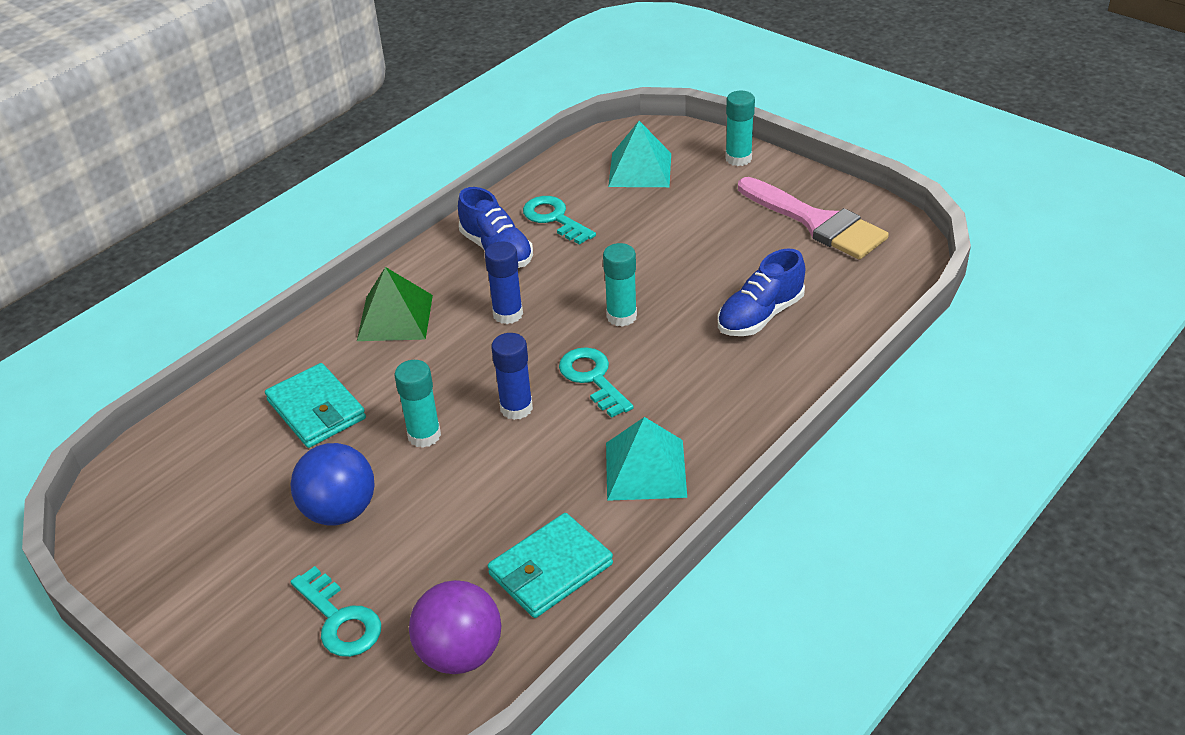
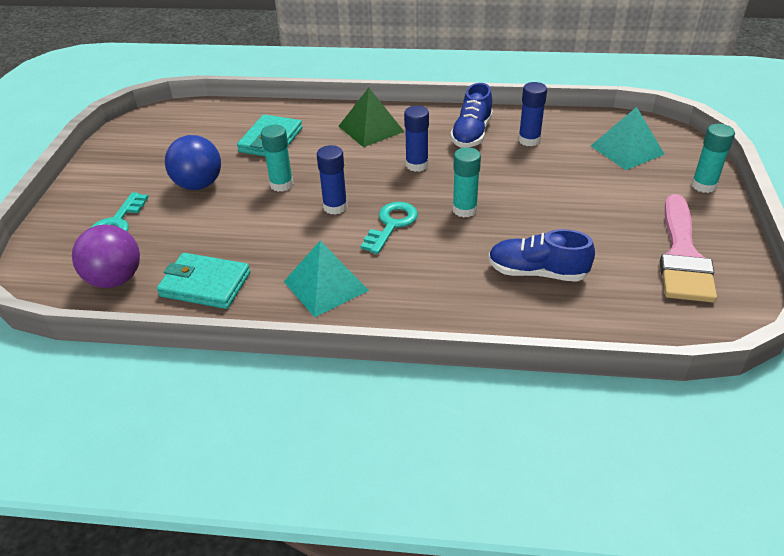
camera: 55 degrees right, 0 degrees up
(554, 218) = (529, 140): turquoise key -> blue glue stick

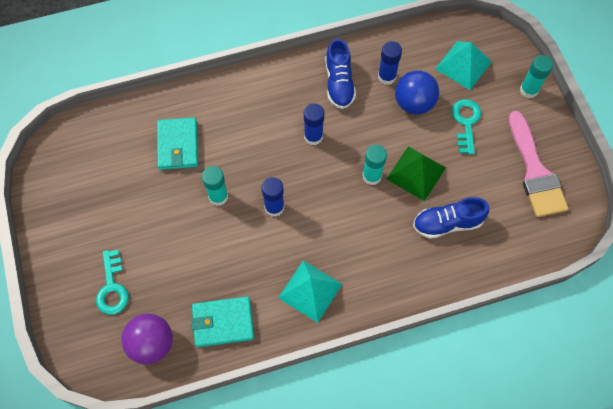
camera: 25 degrees left, 25 degrees up
(198, 185) = (150, 220): blue ball -> blue ball (414, 103)
(371, 128) = (254, 103): green pyramid -> green pyramid (416, 173)
(391, 224) = (326, 211): turquoise key -> turquoise key (466, 122)

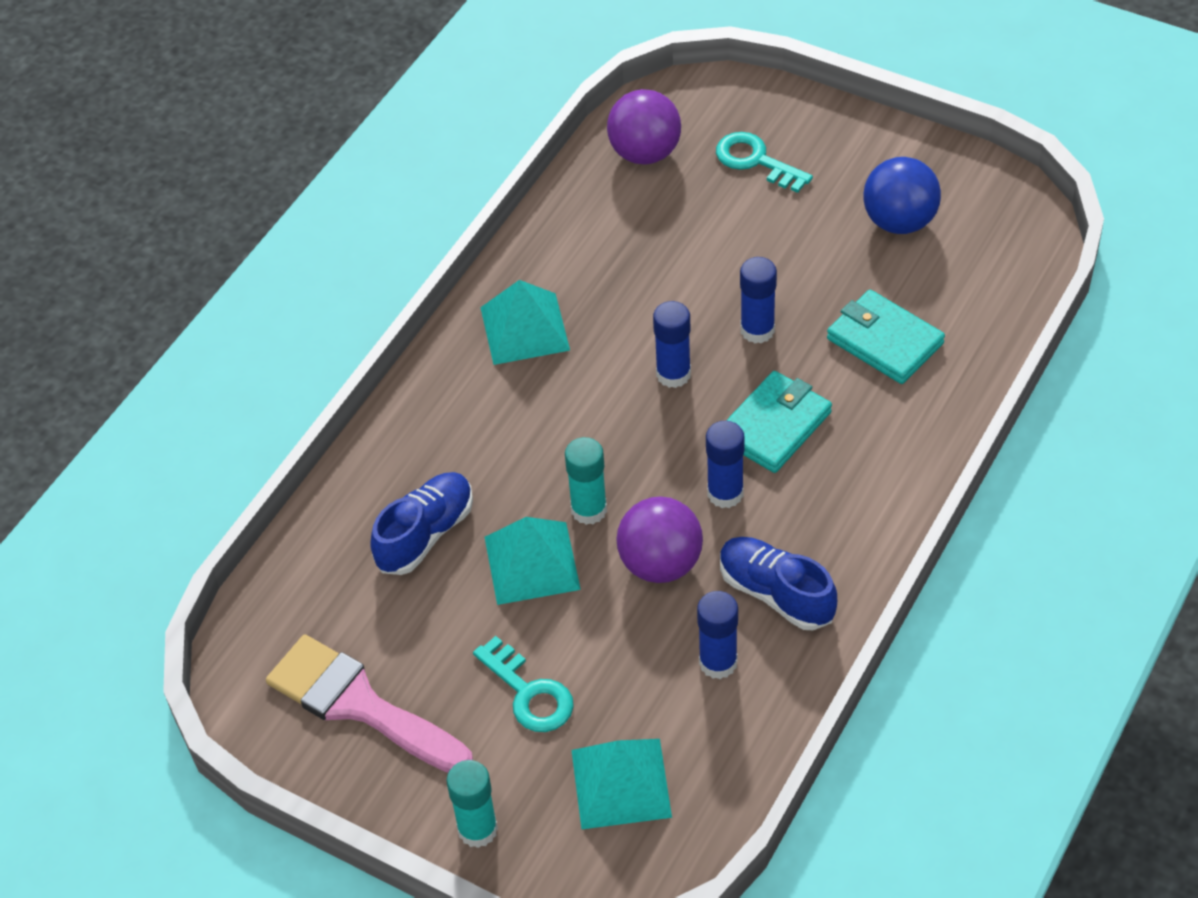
camera: 140 degrees right, 15 degrees down
(218, 196) = (757, 330): turquoise glue stick -> blue glue stick
(223, 322) = (590, 226): turquoise wallet -> turquoise wallet (774, 426)
(368, 130) = (660, 564): none -> purple ball
(414, 103) = (635, 657): blue ball -> blue ball (899, 221)
(416, 173) = (532, 563): green pyramid -> turquoise pyramid

